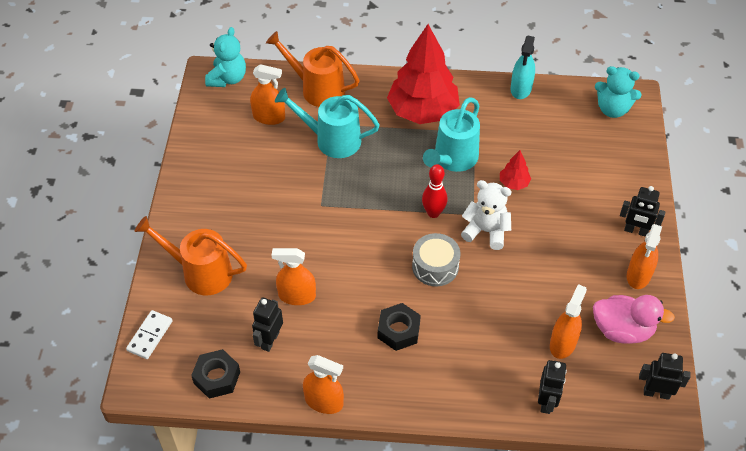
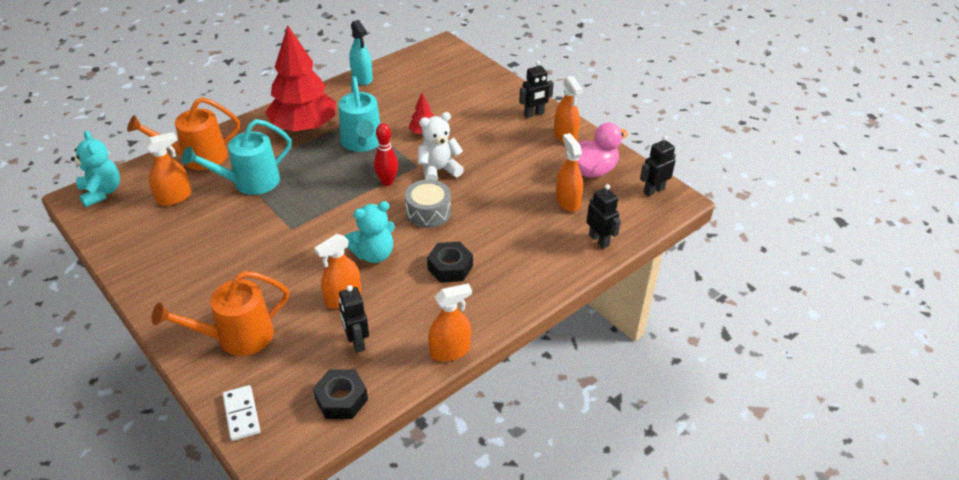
camera: 45 degrees left, 10 degrees down
(612, 109) = (438, 59): turquoise teddy bear -> turquoise teddy bear (374, 254)

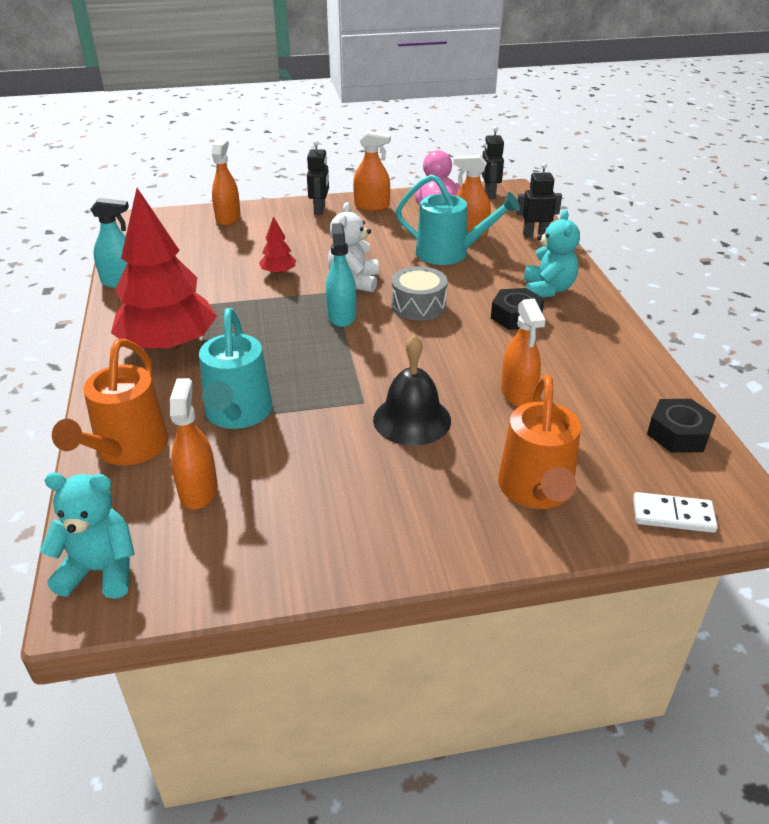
camera: 60 degrees left, 5 degrees down
(284, 256) = (412, 419): none -> black bell
(356, 342) = (595, 402): black robot -> none
(362, 143) = (252, 313): turquoise watering can -> turquoise watering can (450, 253)
(374, 254) = (459, 356): turquoise teddy bear -> turquoise teddy bear (548, 289)
(387, 182) = (341, 316): red bowling pin -> turquoise spray bottle
(450, 351) = (638, 349): orange spray bottle -> orange spray bottle (228, 218)

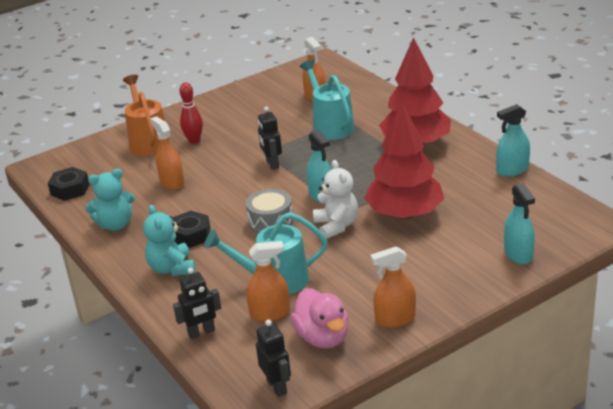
camera: 160 degrees right, 5 degrees down
(100, 570) = (326, 67): turquoise teddy bear -> turquoise teddy bear (115, 225)
(127, 449) = (369, 98): orange watering can -> none
(228, 218) = (518, 254): orange spray bottle -> turquoise spray bottle
(278, 273) = (405, 214): red tree -> red tree, size x2.38
(320, 210) = (443, 295): black robot -> black robot (272, 164)
(412, 419) = (230, 151): black bell -> none
(457, 463) = (194, 140): none -> red bowling pin
(673, 515) = (77, 152): white domino -> none

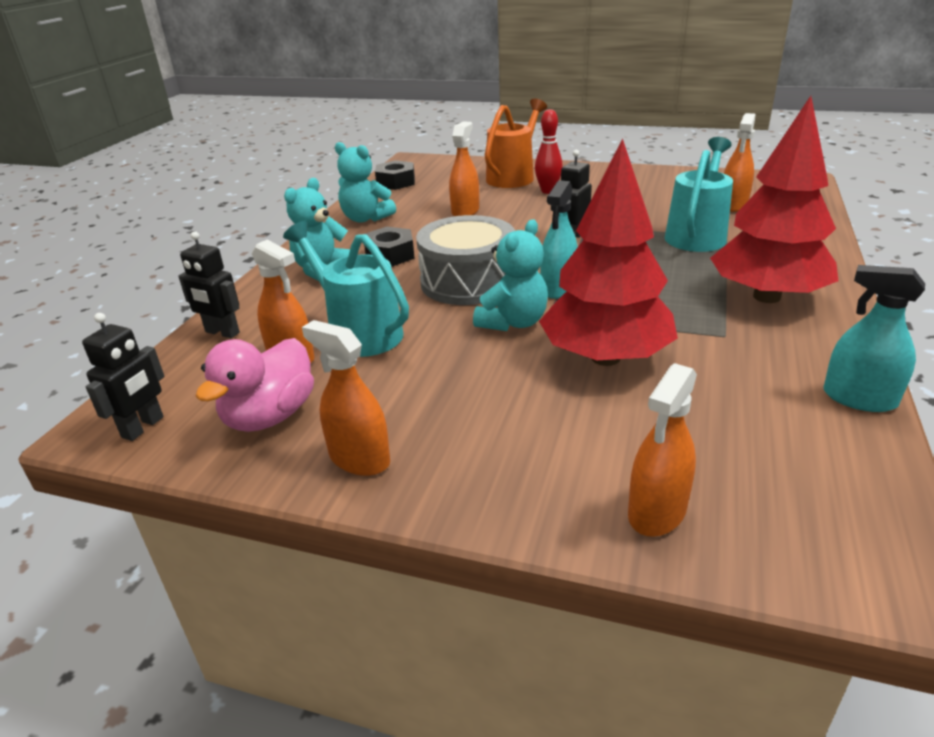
camera: 50 degrees right, 0 degrees up
(270, 221) = (468, 282): grey drum -> grey drum, size x1.52
(336, 226) = (513, 322): white teddy bear -> turquoise teddy bear
(518, 254) = (657, 511): turquoise spray bottle -> orange spray bottle

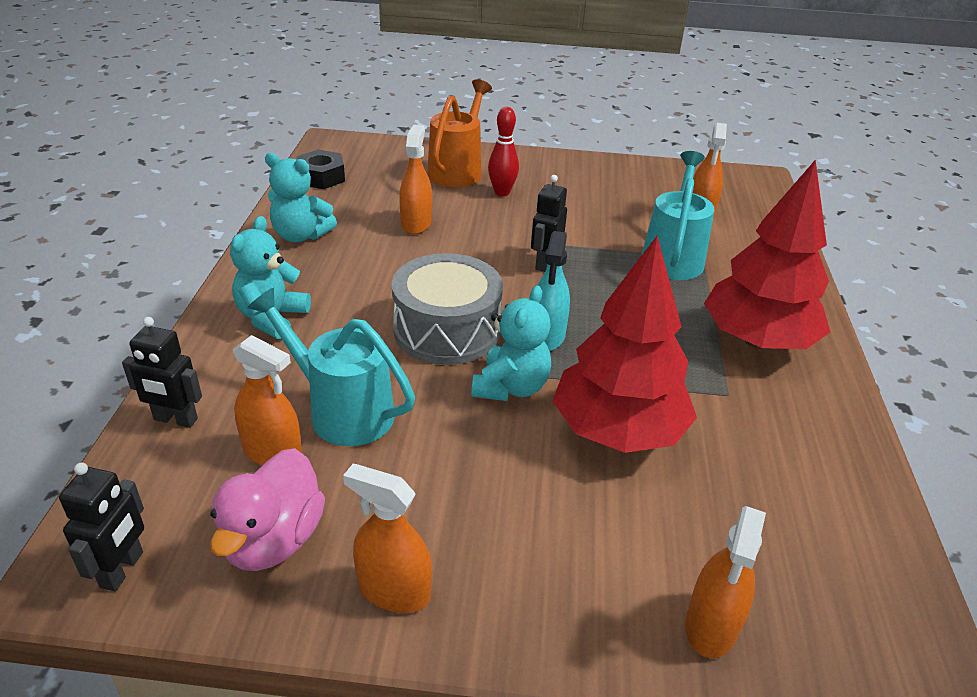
camera: 15 degrees left, 5 degrees up
(390, 255) = (346, 292): black nut -> none
(859, 398) = (864, 468): turquoise spray bottle -> none

